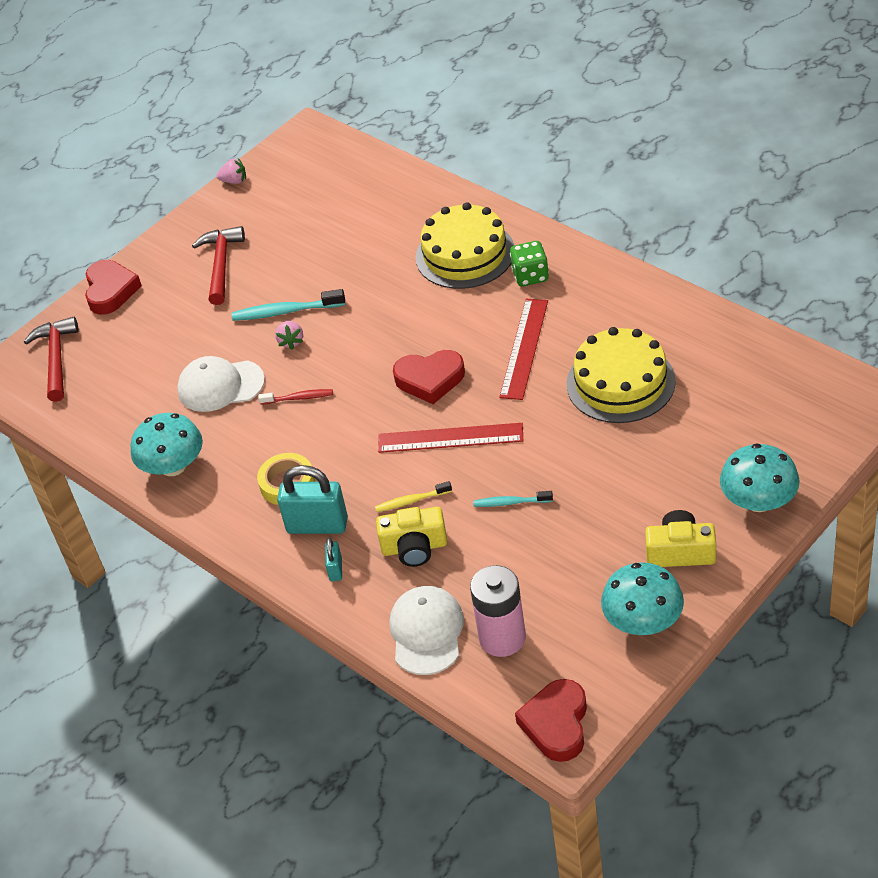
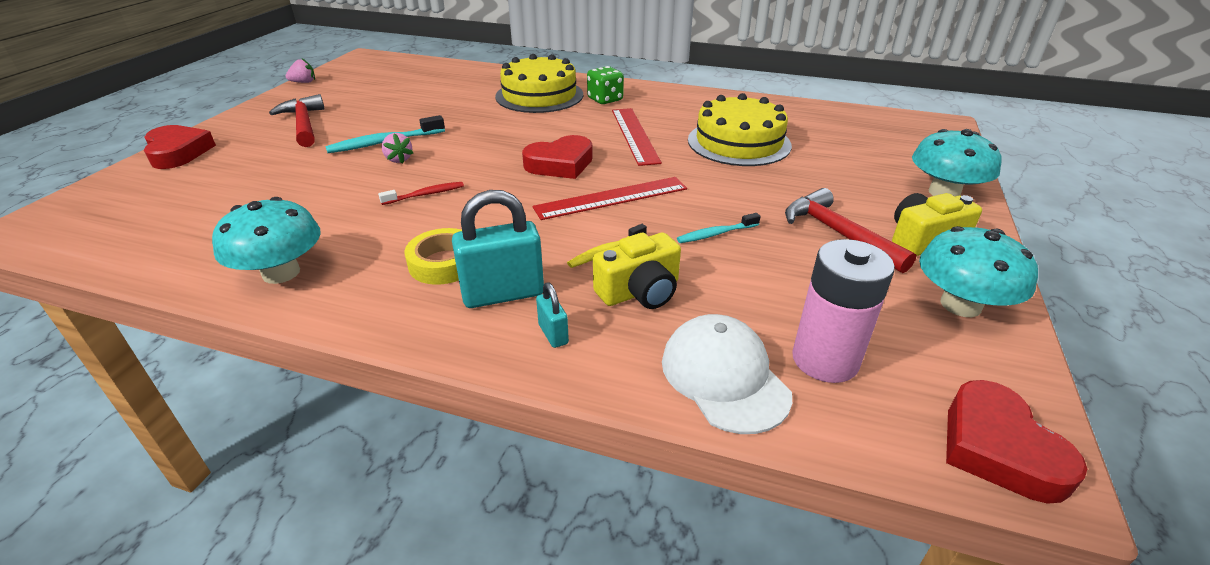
camera: 30 degrees left, 10 degrees down
(56, 358) = (105, 207): red hammer -> red hammer (837, 233)
(220, 386) = (327, 199): white cap -> none

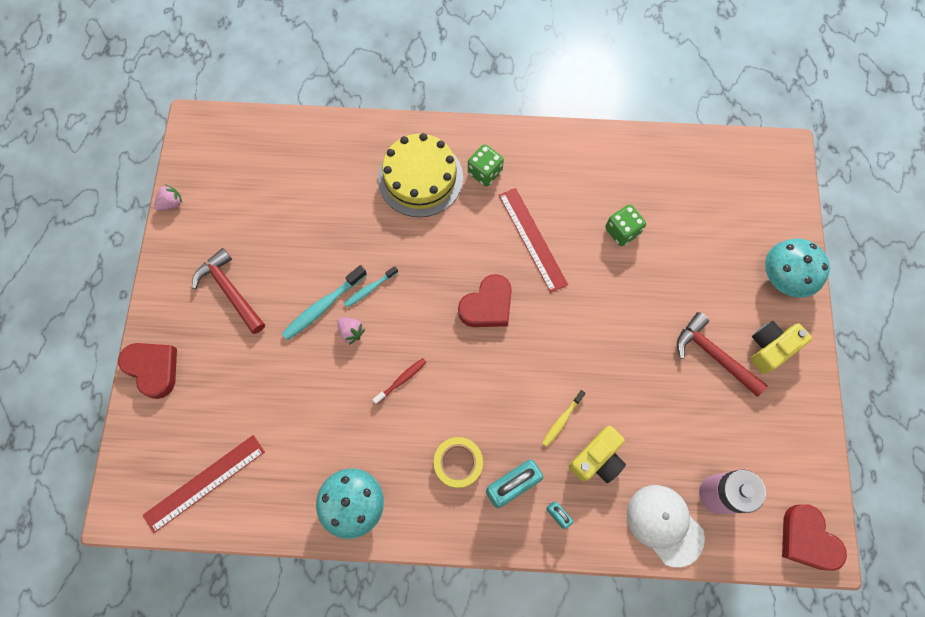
camera: 15 degrees left, 35 degrees up
(611, 198) = (544, 348): red ruler -> red ruler (204, 483)
(716, 234) = (631, 378): turquoise toothbrush -> turquoise toothbrush (370, 289)
(739, 142) = (622, 231): yellow cake -> green dice
(960, 305) = (792, 419): turquoise mushroom -> none

